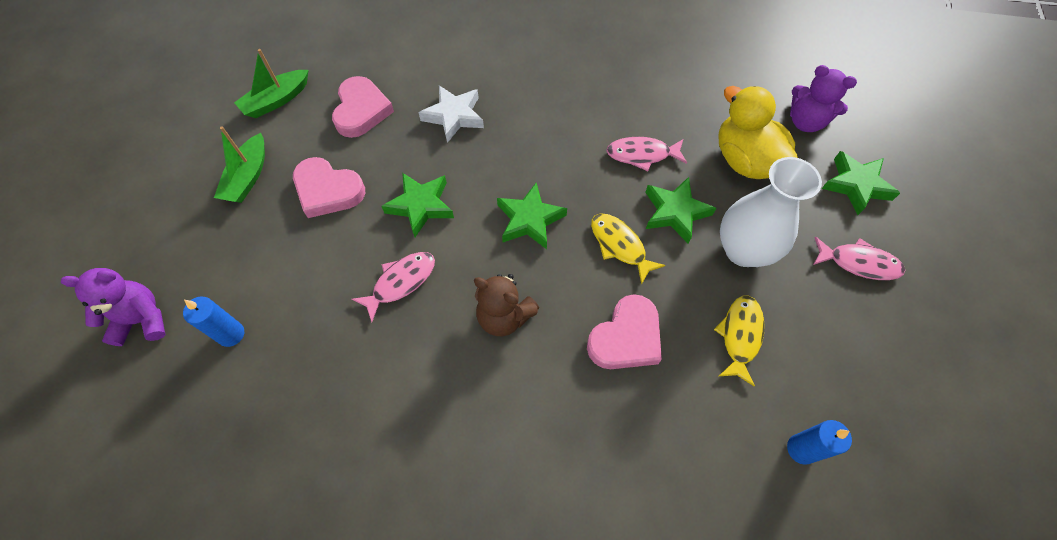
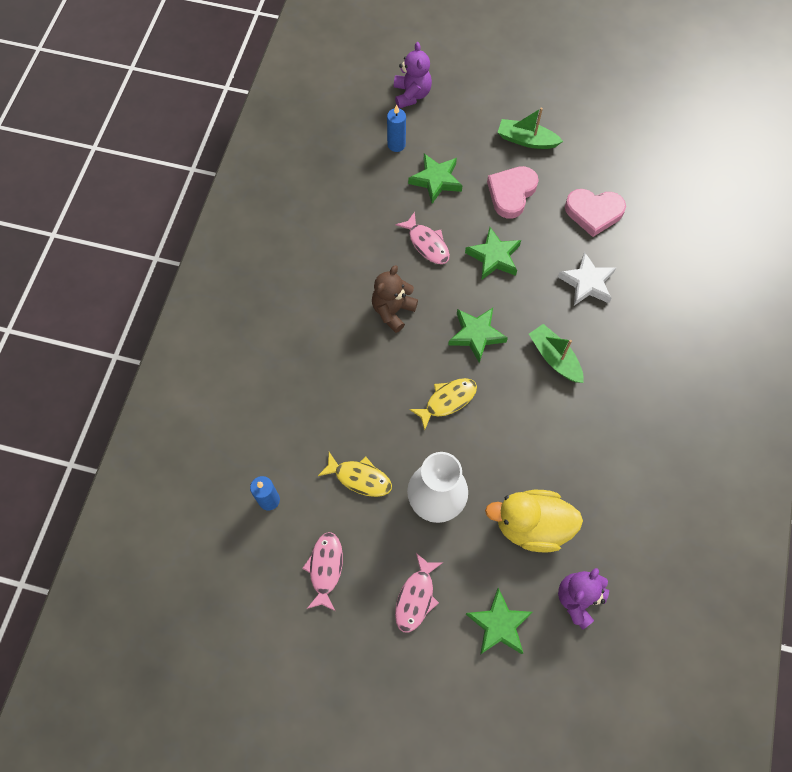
camera: 95 degrees right, 5 degrees up
(276, 100) = (604, 151): green boat -> green boat (554, 358)
(626, 337) = (367, 393): pink heart -> none
(642, 154) = (541, 434): pink fish -> pink fish (325, 568)
(675, 212) = (477, 451): green star -> green star (436, 180)
(745, 160) = (531, 525): yellow duck -> yellow duck turned 150 degrees counterclockwise

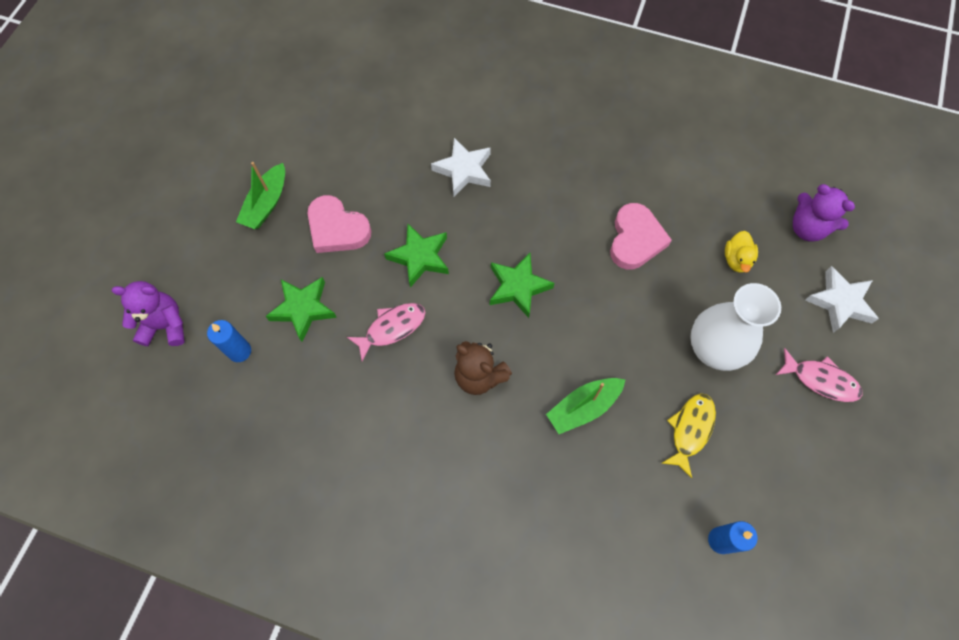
camera: 85 degrees left, 0 degrees up
(325, 568) = (797, 475): pink fish -> none
(447, 401) = (597, 326): yellow fish -> none
(499, 625) = (840, 302): green star -> white star
(531, 525) = (736, 259): yellow duck -> yellow duck, size x0.50
(554, 358) = (551, 213): green boat -> green boat (583, 407)
(593, 213) = (377, 151): pink heart -> pink heart (635, 239)

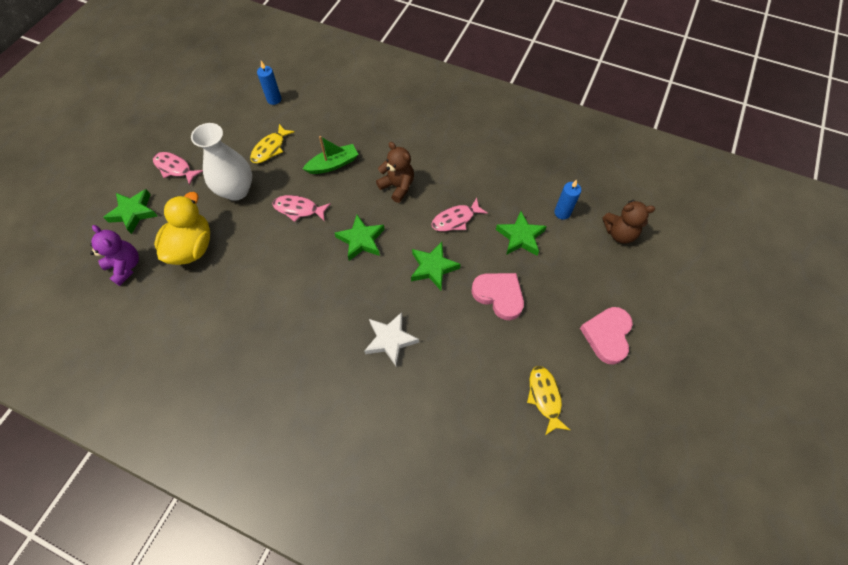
camera: 175 degrees left, 5 degrees down
(165, 325) = (619, 233): purple teddy bear -> brown teddy bear
(266, 204) = (560, 322): green boat -> none
(295, 128) = (545, 397): none -> yellow fish
(614, 326) = (298, 209): none -> pink fish
(635, 239) = (263, 268): pink heart -> pink heart (607, 335)
(736, 259) = (192, 247): yellow duck -> yellow duck, size x1.99
(840, 302) = (133, 212): white star -> green star

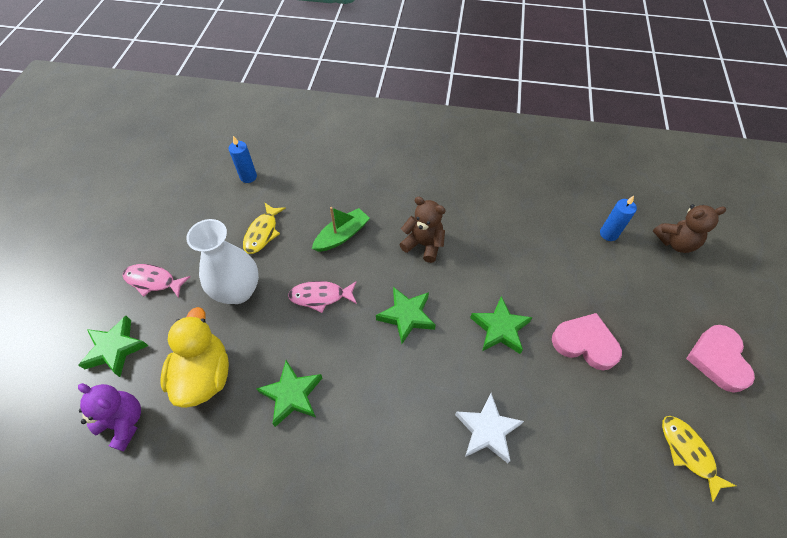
camera: 15 degrees left, 5 degrees down
(455, 219) = (501, 267): pink fish -> none
(520, 237) = (578, 270): green star -> green star (292, 395)

